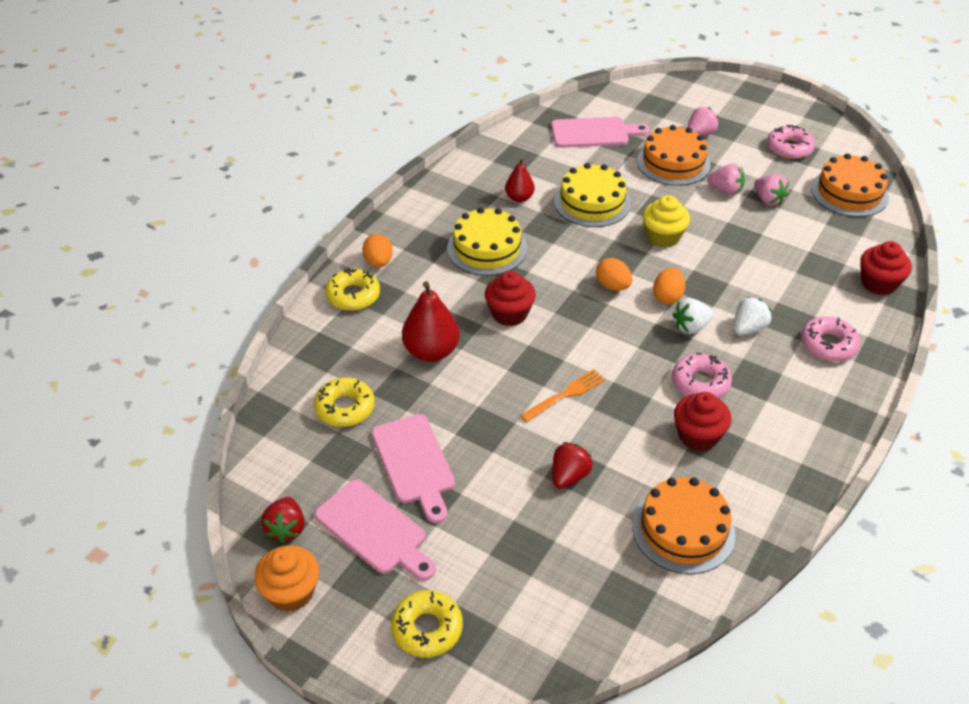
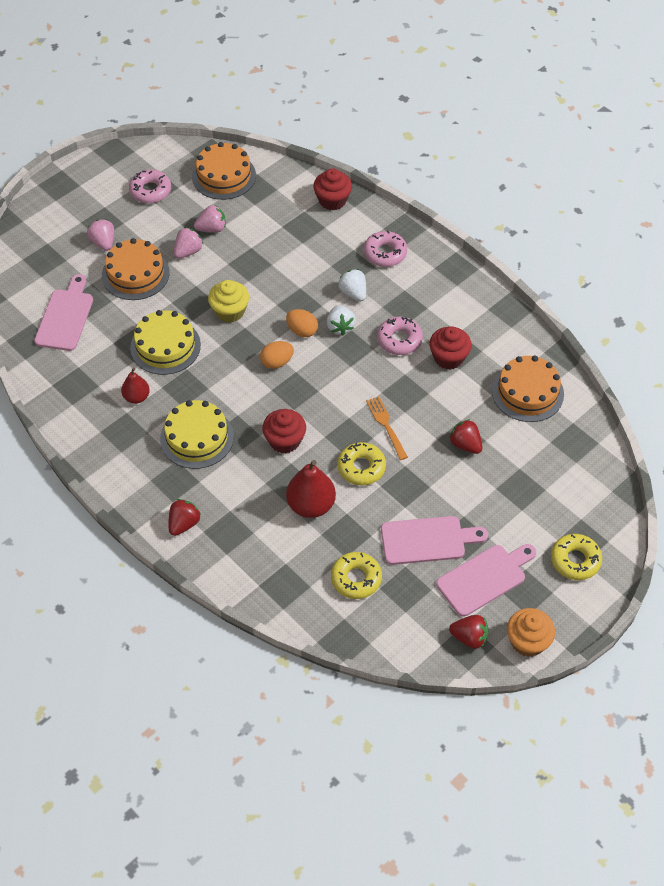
camera: 75 degrees left, 10 degrees up
(353, 295) = (221, 551): yellow donut -> yellow donut (361, 467)
(378, 262) = (184, 524): orange egg -> red strawberry

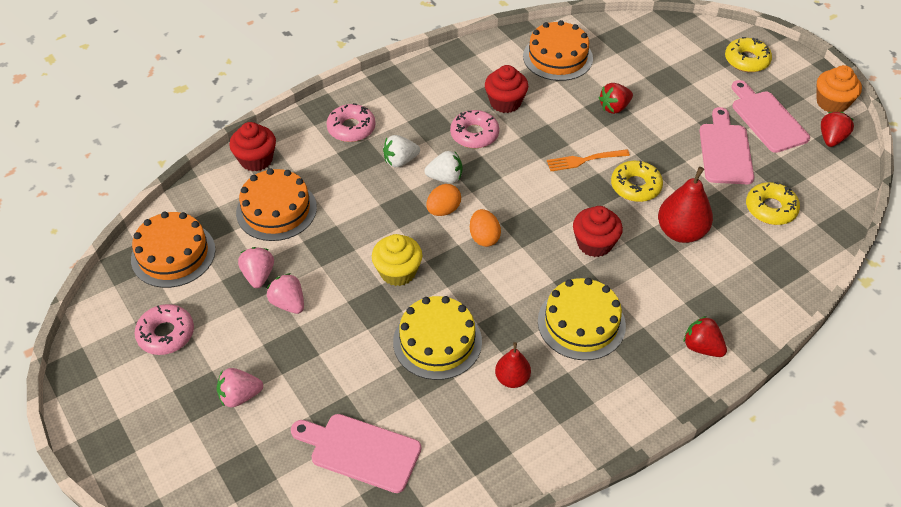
camera: 80 degrees left, 5 degrees down
(135, 274) = (308, 363): orange cake -> orange cake (276, 210)

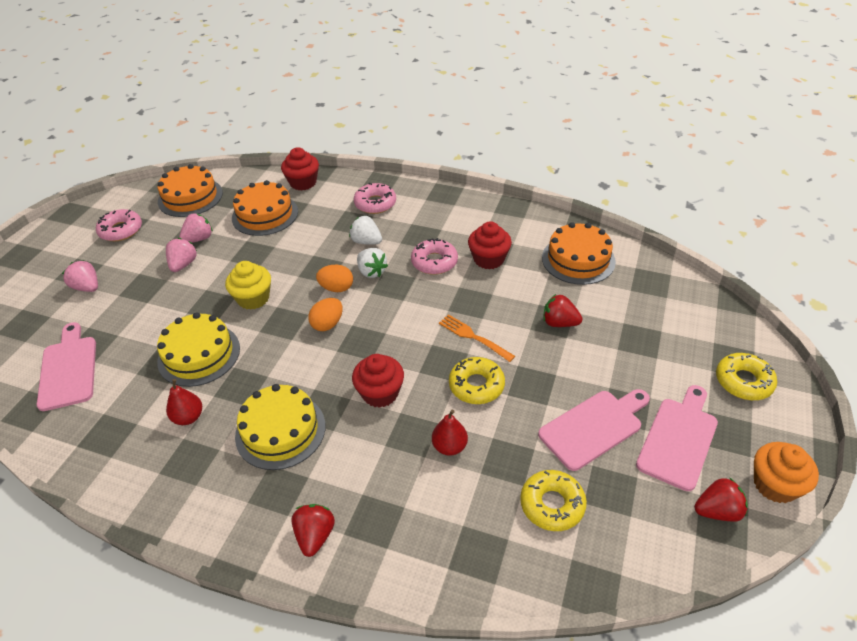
camera: 55 degrees right, 5 degrees down
(681, 232) = (449, 446): red pear -> red pear, size x0.60

